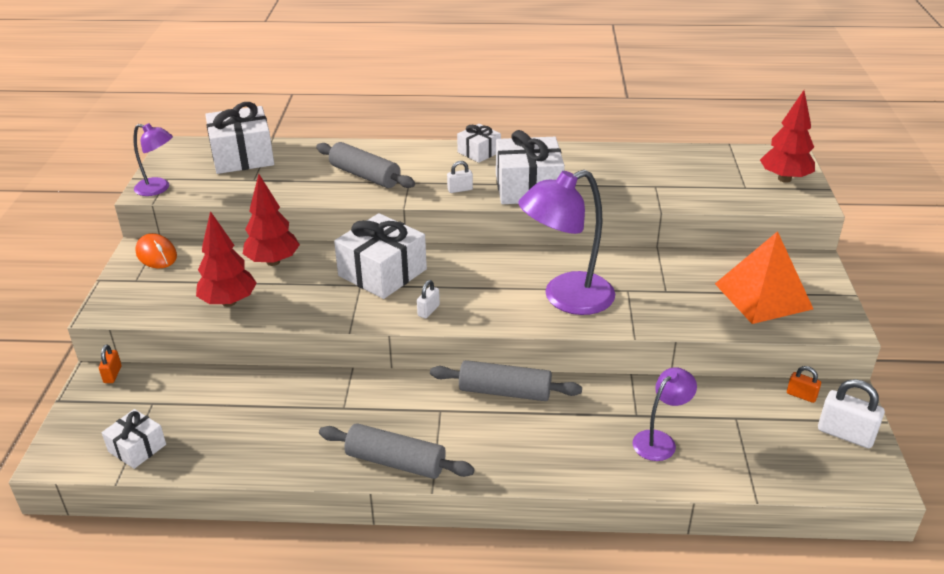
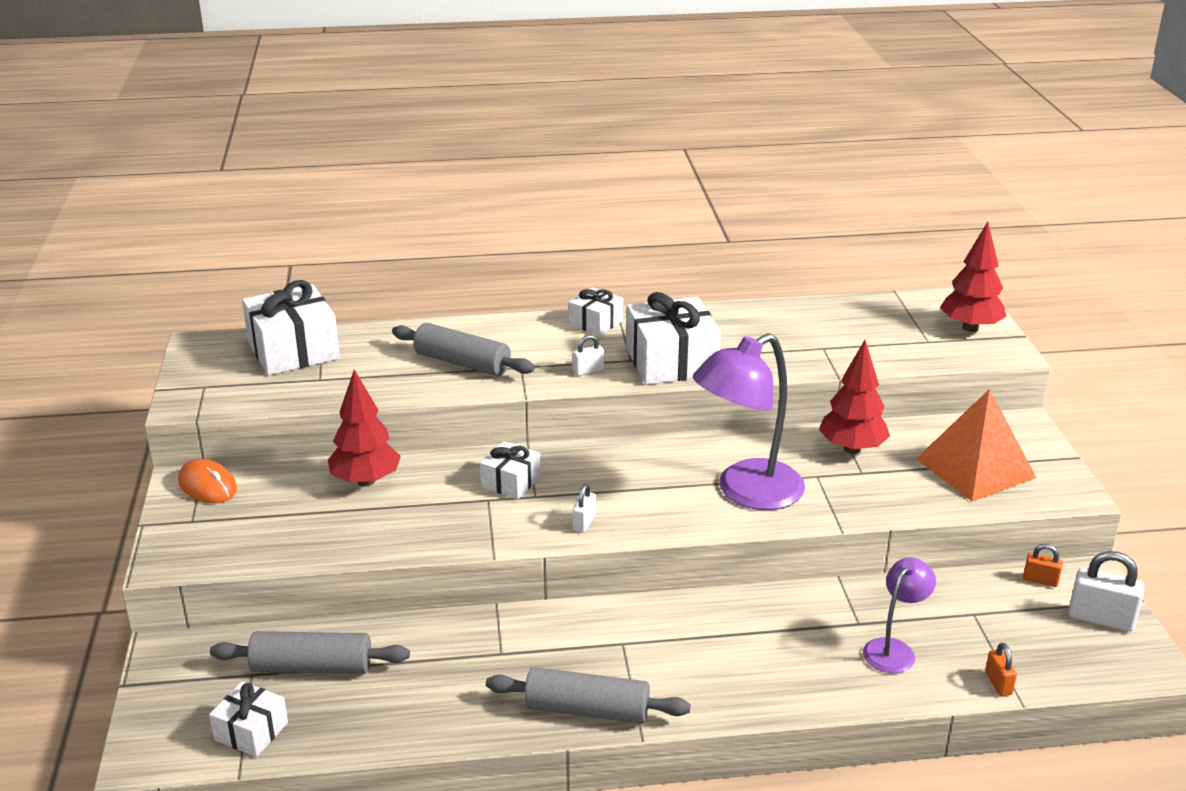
camera: 10 degrees left, 5 degrees down
(112, 374) = (185, 645): orange padlock -> orange padlock (998, 683)
(158, 188) = (197, 400): purple lamp -> none
(229, 302) = (326, 536): red tree -> red tree (851, 449)
(382, 272) = (511, 482): white gift -> white gift, size x0.55
(505, 391) = (694, 612): grey rolling pin -> grey rolling pin (312, 667)

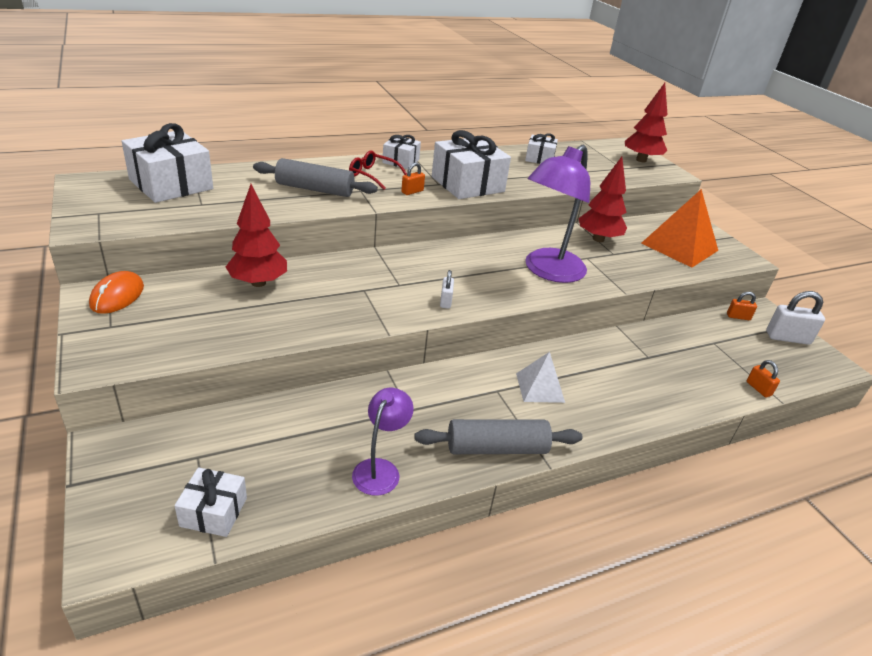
camera: 20 degrees left, 5 degrees up
(207, 486) = (117, 296): orange mouse -> orange mouse turned 75 degrees clockwise
(312, 667) = (252, 443): grey rolling pin -> none
(511, 482) = (376, 275): white gift -> white gift (539, 158)
(547, 344) = (373, 175): none -> red glasses
(588, 371) = (412, 191): white padlock -> orange padlock
(680, 646) = (540, 387): none -> white pyramid
(894, 649) = (681, 373): purple lamp -> purple lamp (380, 469)

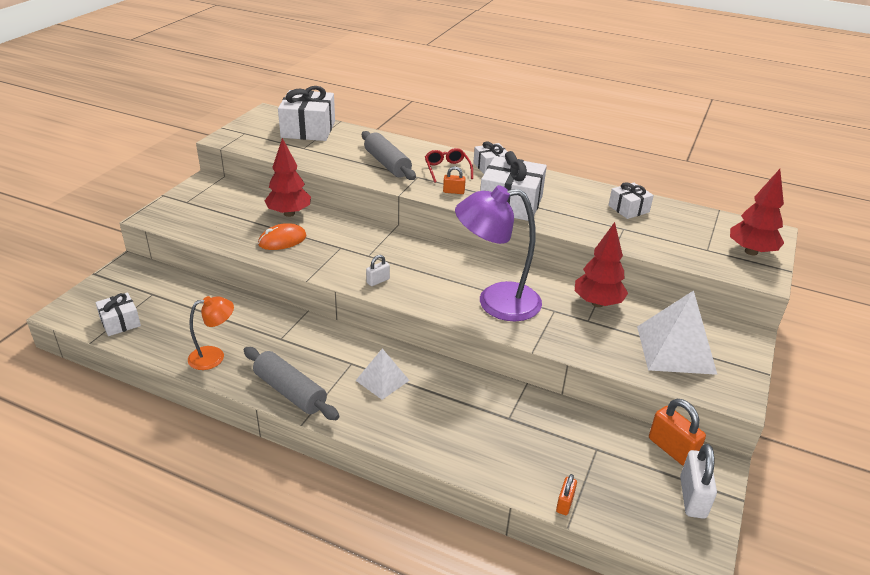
camera: 50 degrees right, 0 degrees up
(117, 296) = (213, 187): orange mouse -> orange mouse (282, 240)
(380, 469) = (214, 356): purple lamp -> orange lamp
(679, 247) = (675, 349): orange pyramid -> white pyramid
(738, 317) = (672, 449): orange padlock -> orange padlock, size x1.79
(787, 338) = (692, 497): white padlock -> white padlock turned 45 degrees clockwise

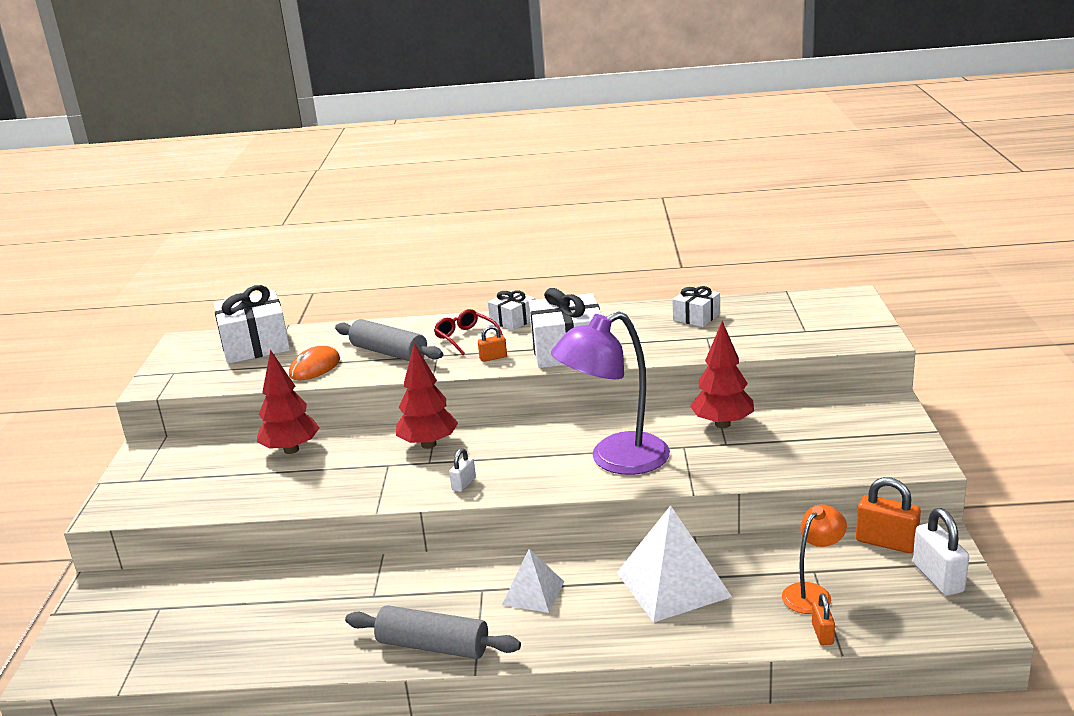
camera: 20 degrees left, 10 degrees down
(120, 322) = (142, 655): white gift -> none
(214, 356) = (304, 645): orange lamp -> orange lamp (812, 593)
(282, 240) = (308, 480): orange mouse -> orange mouse (315, 367)
(675, 349) = (833, 440): white pyramid -> white pyramid (673, 584)
(751, 251) = (847, 319): red tree -> red tree (428, 444)

